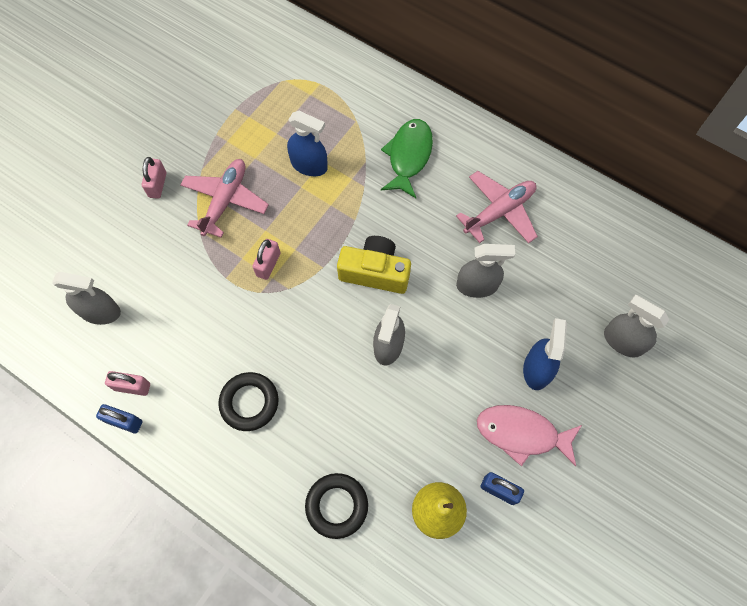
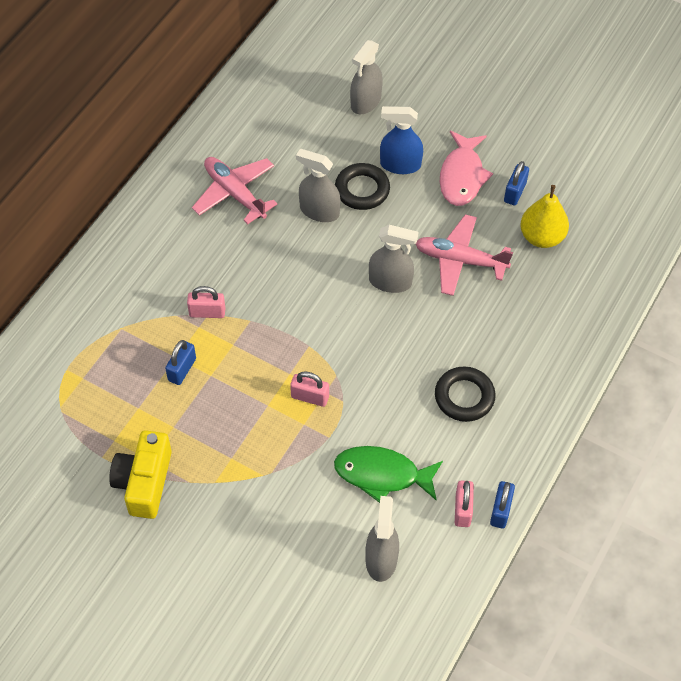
camera: 95 degrees left, 10 degrees down
(157, 185) = (213, 527): pink padlock -> pink padlock (207, 312)
(225, 201) = (232, 450): pink plane -> pink plane (460, 260)
(309, 165) = (182, 369): blue spray bottle -> blue padlock
(337, 506) = (550, 313): black ring -> black ring (362, 190)
(375, 272) = (311, 298): yellow camera -> yellow camera (144, 482)
(408, 156) = (169, 275): green fish -> green fish (382, 474)
(477, 285) = (319, 211): grey spray bottle -> grey spray bottle turned 60 degrees counterclockwise

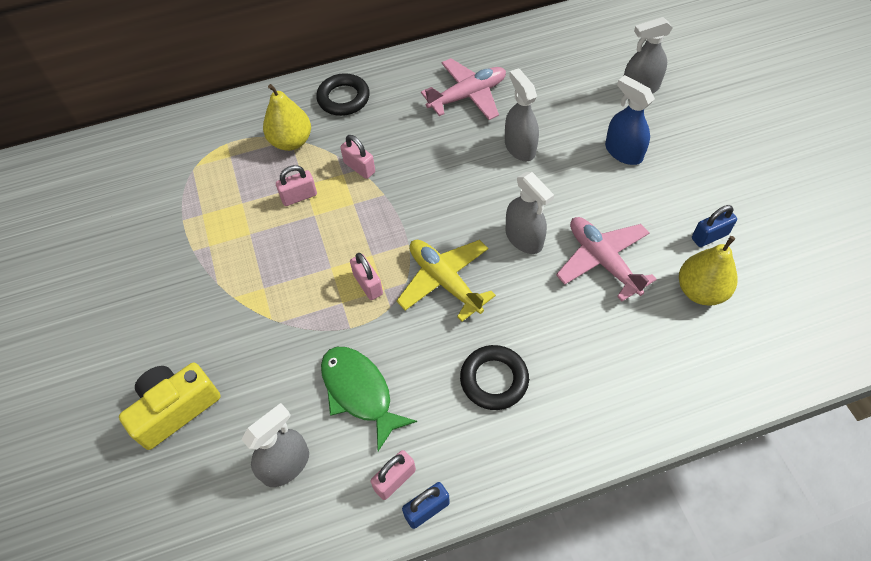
camera: 45 degrees right, 0 degrees up
(124, 329) = (291, 141): none -> yellow pear
(144, 482) = (188, 259): yellow camera -> yellow camera (175, 409)
(182, 369) = (299, 196): blue padlock -> pink padlock
(235, 194) = (467, 96): pink plane -> pink plane turned 60 degrees clockwise
(362, 190) = (571, 152): black ring -> black ring (343, 98)
(364, 354) = (445, 281): none -> yellow plane
(462, 176) = (671, 193): pink fish -> none

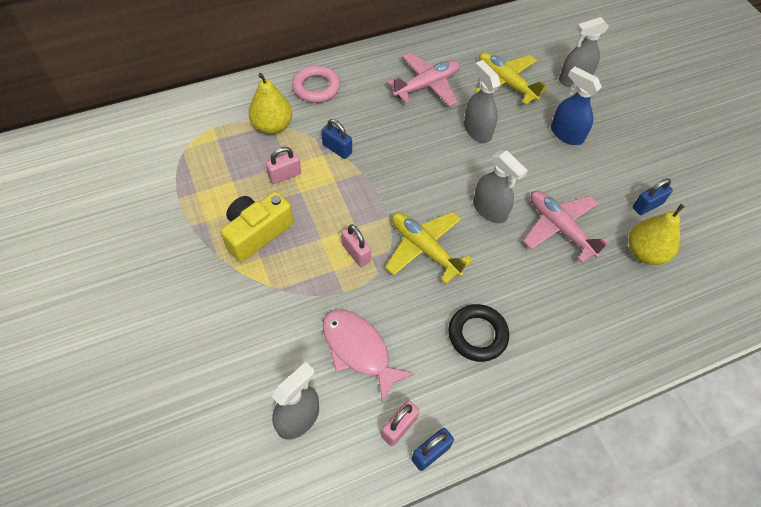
camera: 10 degrees left, 0 degrees up
(175, 409) = (189, 371): yellow camera -> yellow camera (257, 233)
(343, 98) = (316, 87): black ring -> pink ring
(359, 167) = (337, 149): pink padlock -> blue padlock
(359, 392) = (359, 350): green fish -> pink fish
(559, 93) = (506, 83): none -> yellow plane

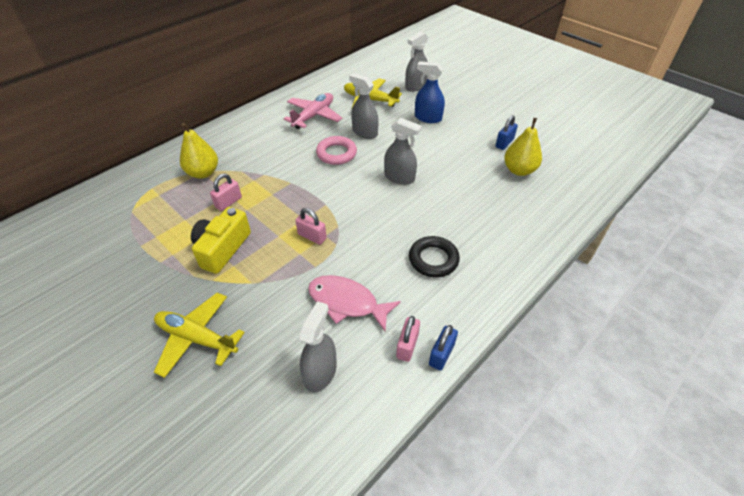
camera: 20 degrees left, 10 degrees down
(316, 87) = (228, 139): pink ring -> pink ring (336, 153)
(337, 149) = (263, 173): blue padlock -> none
(424, 249) = (364, 217): yellow plane -> yellow plane (197, 338)
(560, 228) = (454, 174): pink plane -> none

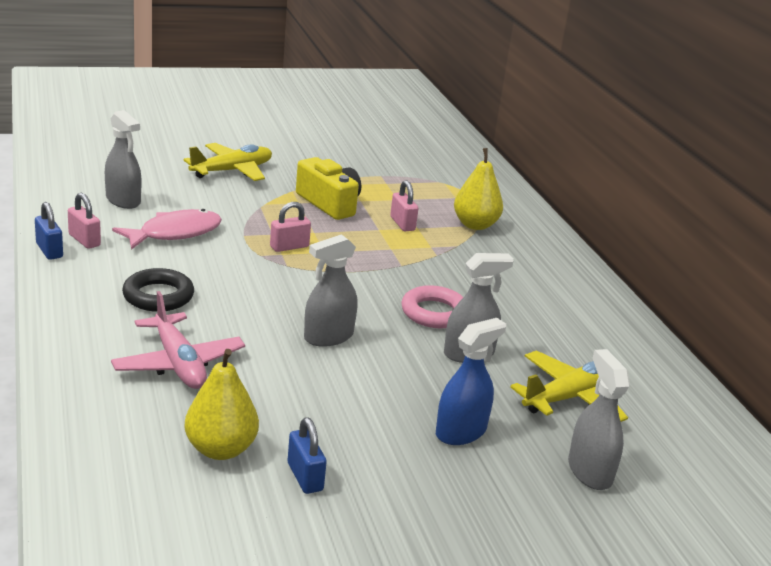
camera: 115 degrees right, 20 degrees down
(313, 116) = (554, 329): pink plane -> pink plane (178, 363)

